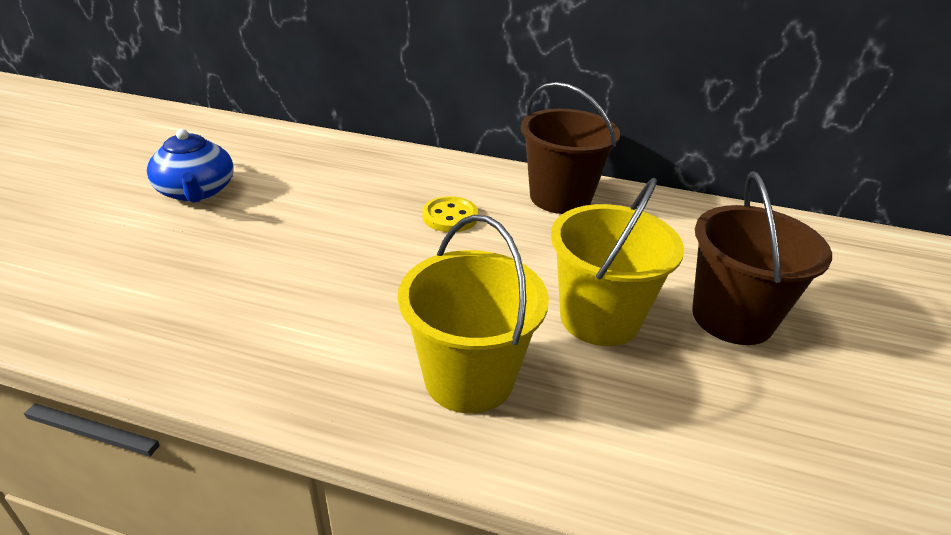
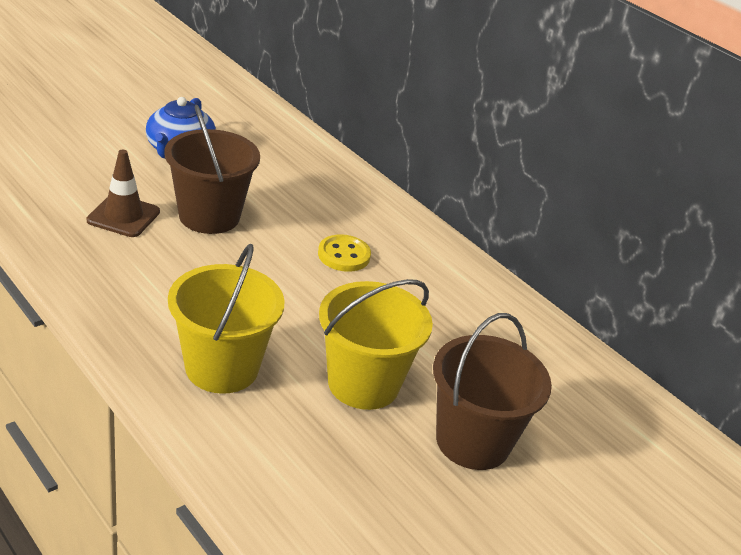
camera: 30 degrees right, 0 degrees up
(201, 278) = (123, 216): none -> brown traffic cone
(560, 197) = (458, 284): brown bucket -> brown bucket (209, 216)

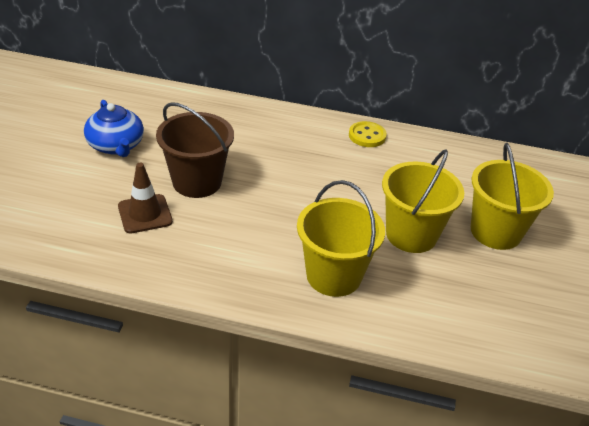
camera: 35 degrees left, 5 degrees up
(344, 255) = (303, 162): yellow button -> yellow button (367, 136)
(473, 441) = (495, 232): brown bucket -> yellow bucket

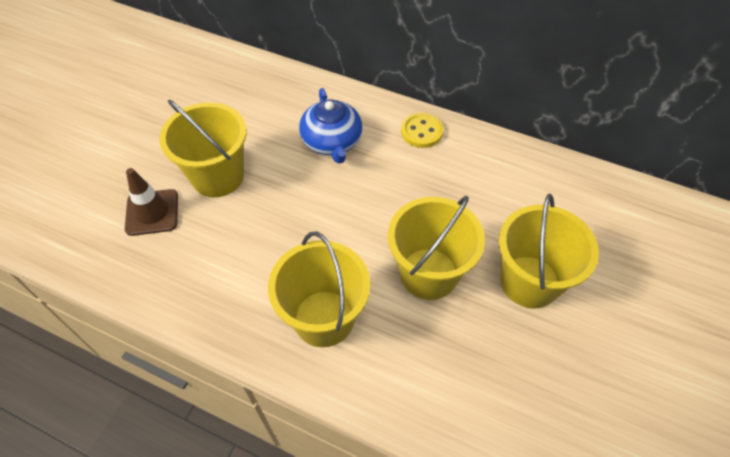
camera: 15 degrees right, 15 degrees up
(116, 145) = (150, 121): blue teapot -> blue teapot (332, 141)
(197, 182) = (217, 176): brown bucket -> yellow bucket

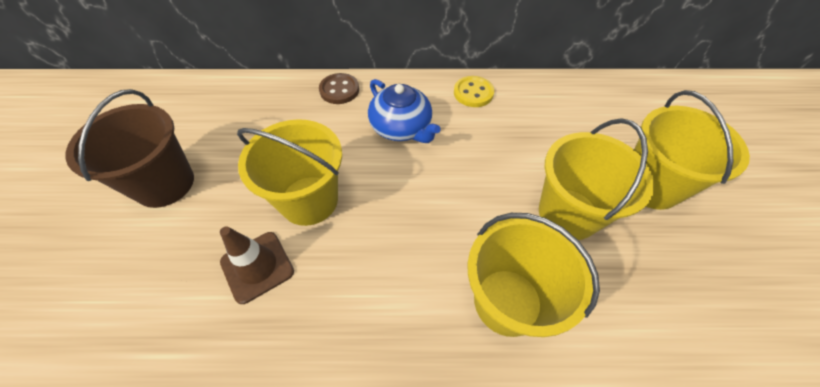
camera: 25 degrees left, 0 degrees up
(118, 121) = (165, 184): none -> brown bucket
(298, 87) = (339, 90): none -> brown button

